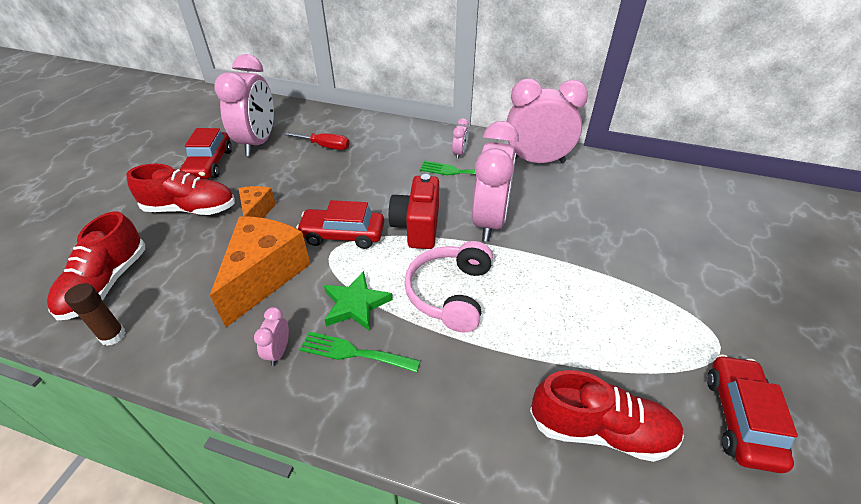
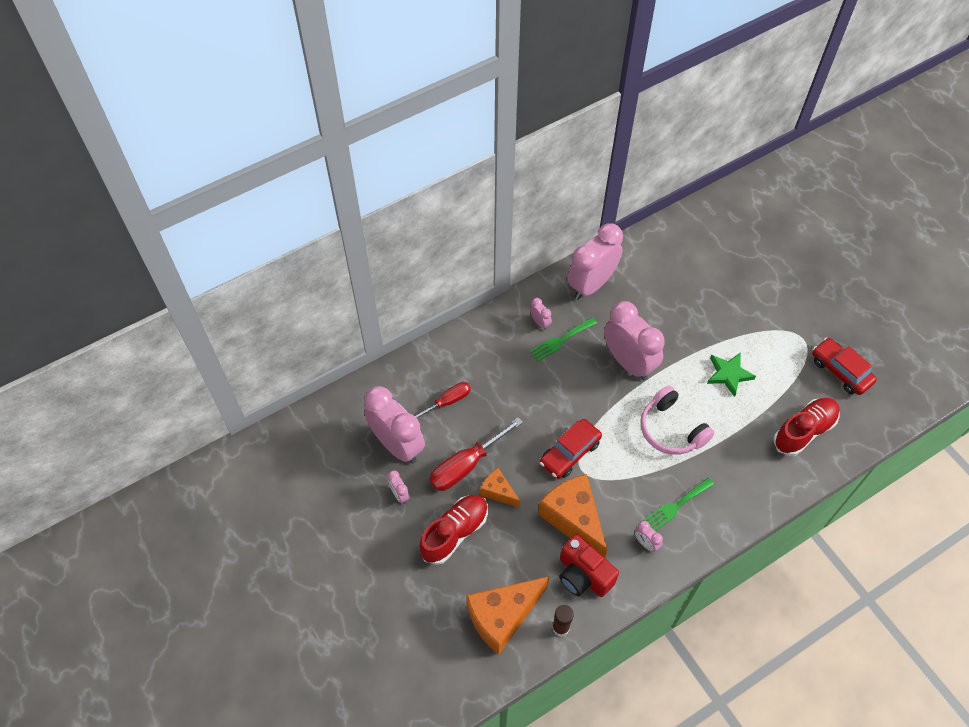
camera: 50 degrees left, 15 degrees up
(106, 284) = (502, 617): red shoe -> orange cheese
(209, 164) = (399, 494): red car -> pink clock
(270, 183) = (466, 465): none -> red screwdriver
(355, 304) = (640, 483): green star -> green star (728, 374)
(417, 227) = (599, 406): red camera -> red camera (583, 575)

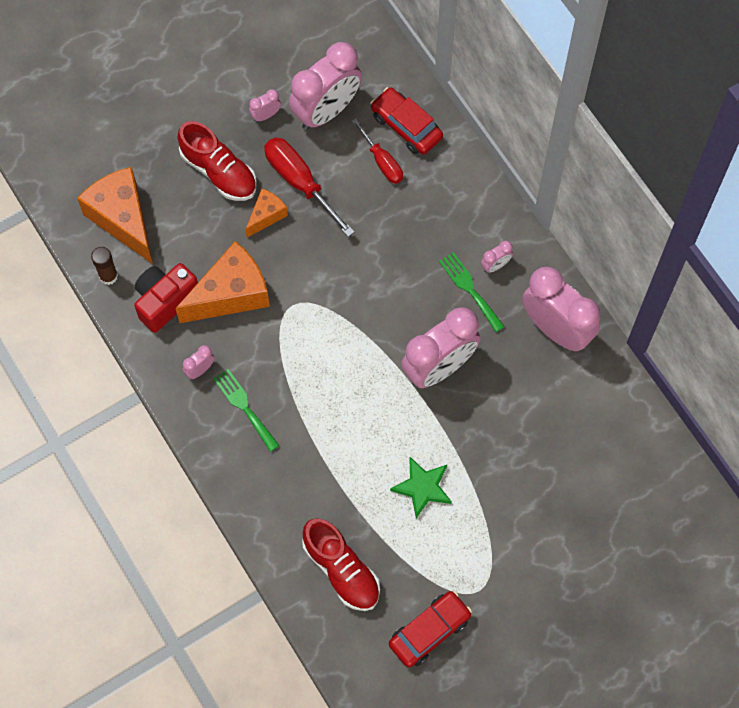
camera: 90 degrees right, 10 degrees up
(570, 453) = (314, 293): red car -> red car (406, 126)
(671, 429) = (344, 410): pink headphones -> none

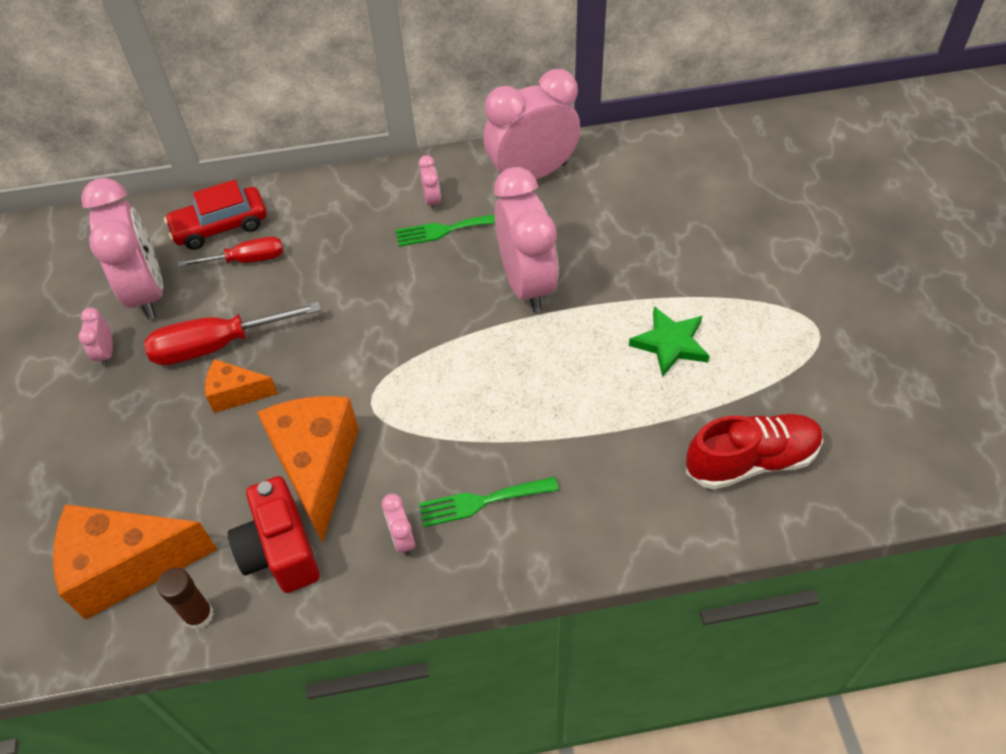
camera: 65 degrees left, 15 degrees down
(219, 171) = (142, 427): red shoe -> none
(266, 216) = (236, 394): orange cheese -> orange cheese turned 60 degrees counterclockwise
(429, 631) = (859, 392): red car -> none

